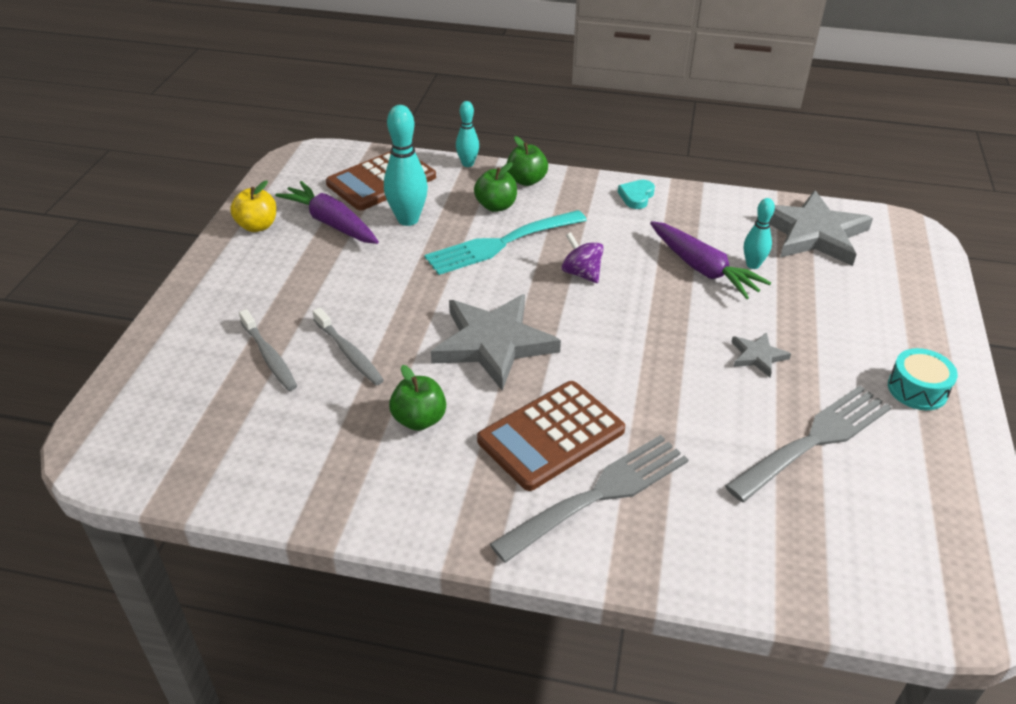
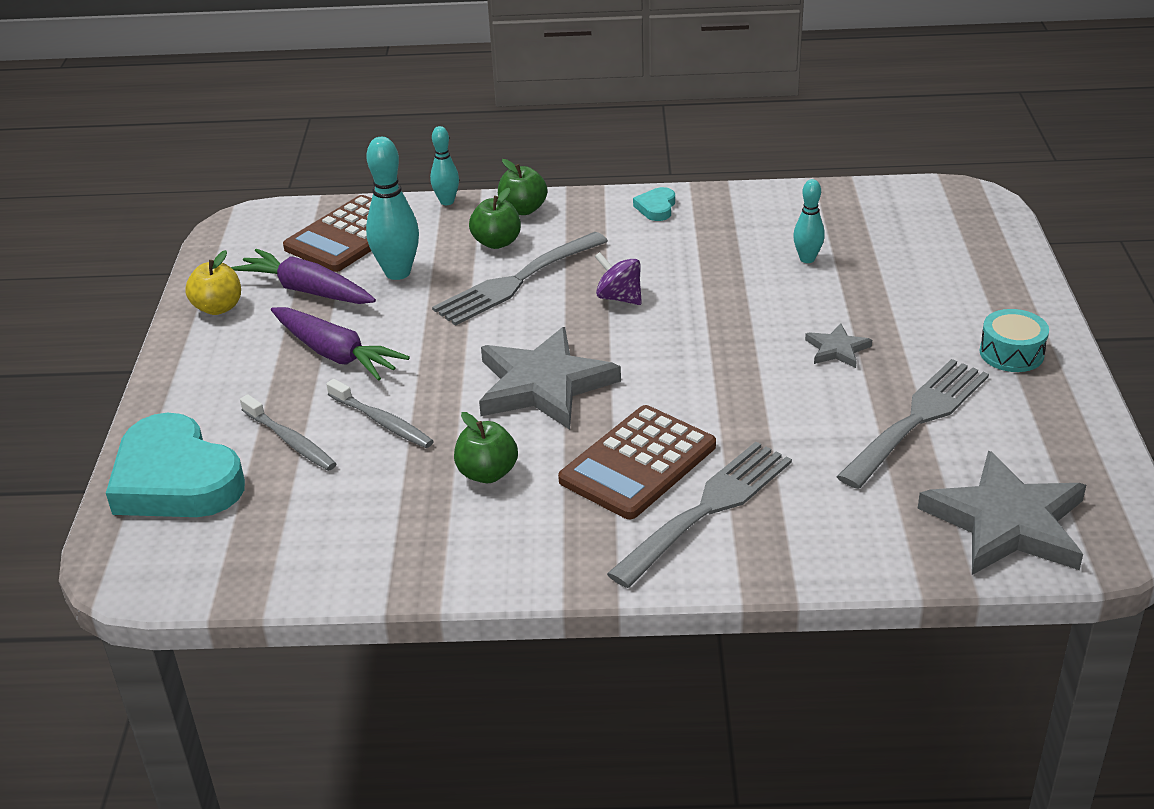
camera: 10 degrees left, 5 degrees down
(165, 374) = (175, 479): none -> turquoise heart
(500, 244) = (516, 282): turquoise fork -> grey fork
(703, 269) = (753, 272): purple carrot -> purple carrot (336, 354)
(813, 233) = (865, 216): grey star -> grey star (1006, 522)

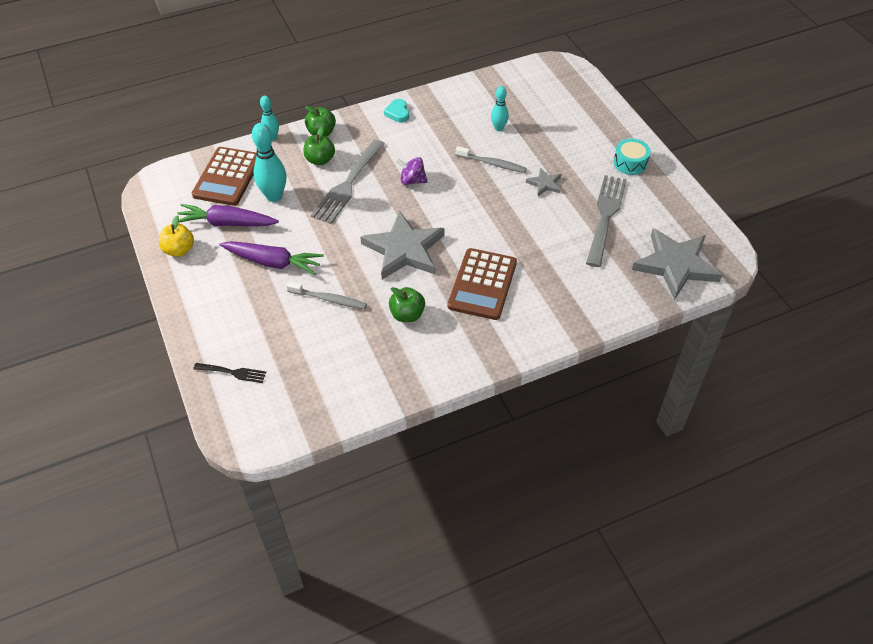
camera: 25 degrees left, 15 degrees up
(175, 479) = (233, 372): turquoise heart -> black fork
(290, 441) = (284, 327): grey toothbrush -> grey toothbrush (492, 163)
(707, 508) = (532, 301): grey fork -> none

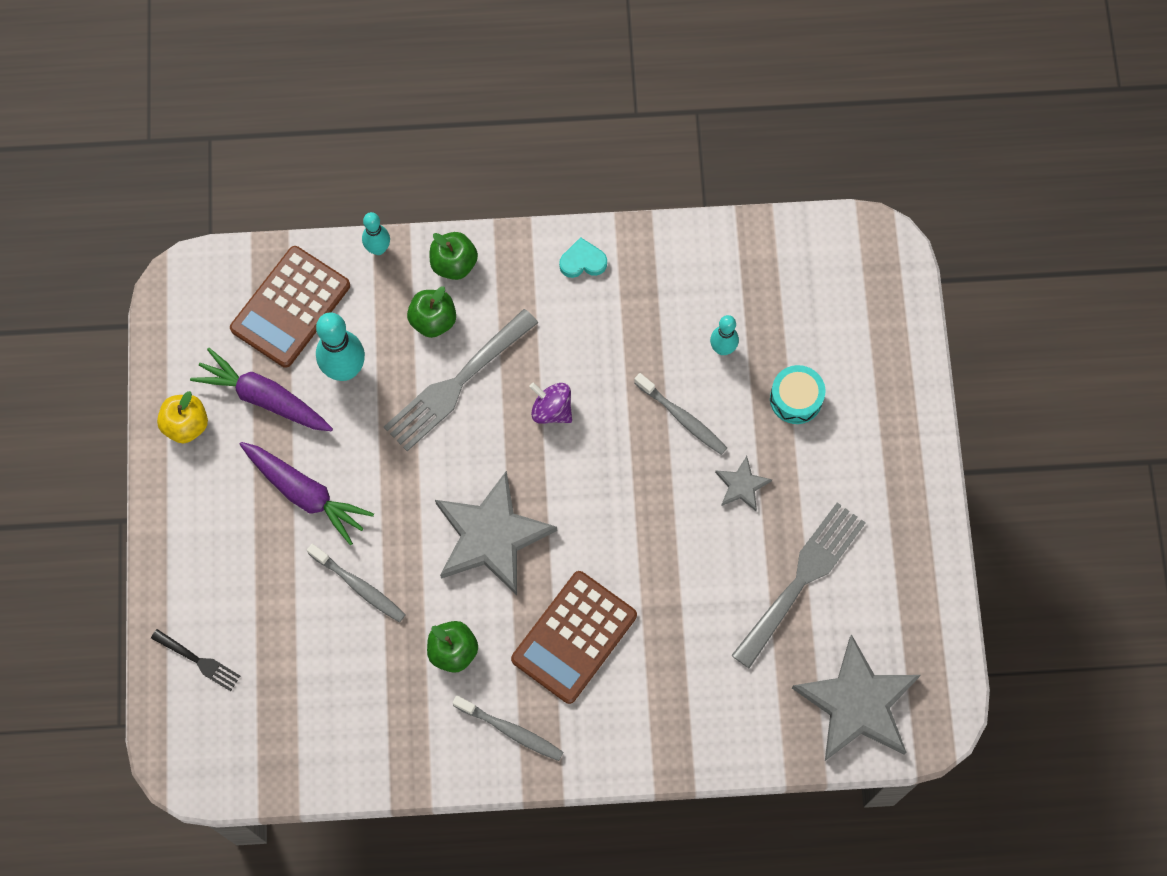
camera: 20 degrees right, 20 degrees up
(398, 113) = (583, 261): turquoise heart -> turquoise heart turned 75 degrees clockwise
(466, 345) = (511, 730): none -> grey toothbrush
(630, 163) = (888, 490): turquoise drum -> turquoise drum (796, 399)

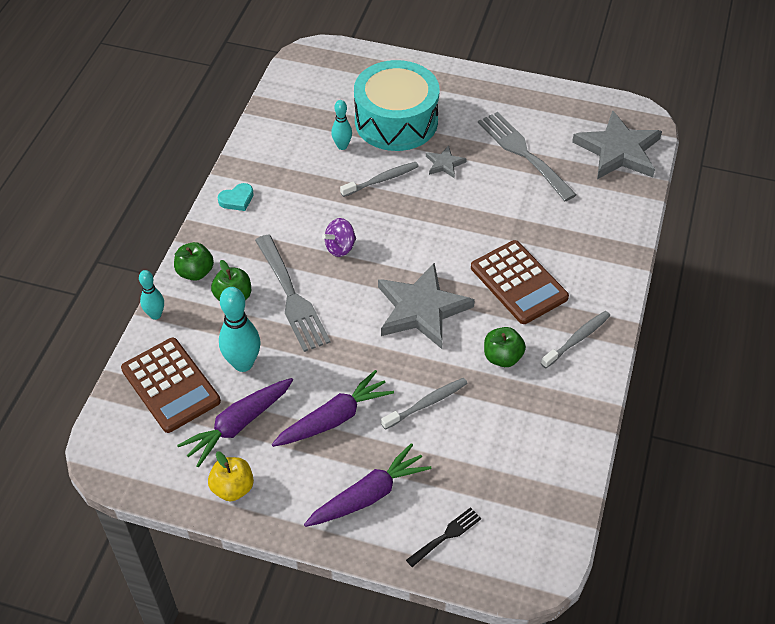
camera: 70 degrees left, 20 degrees down
(222, 565) = (369, 495): none -> purple carrot
(583, 261) = (237, 199): turquoise heart -> turquoise heart turned 135 degrees counterclockwise
(796, 399) = (396, 121): turquoise drum -> turquoise drum, size x2.22

